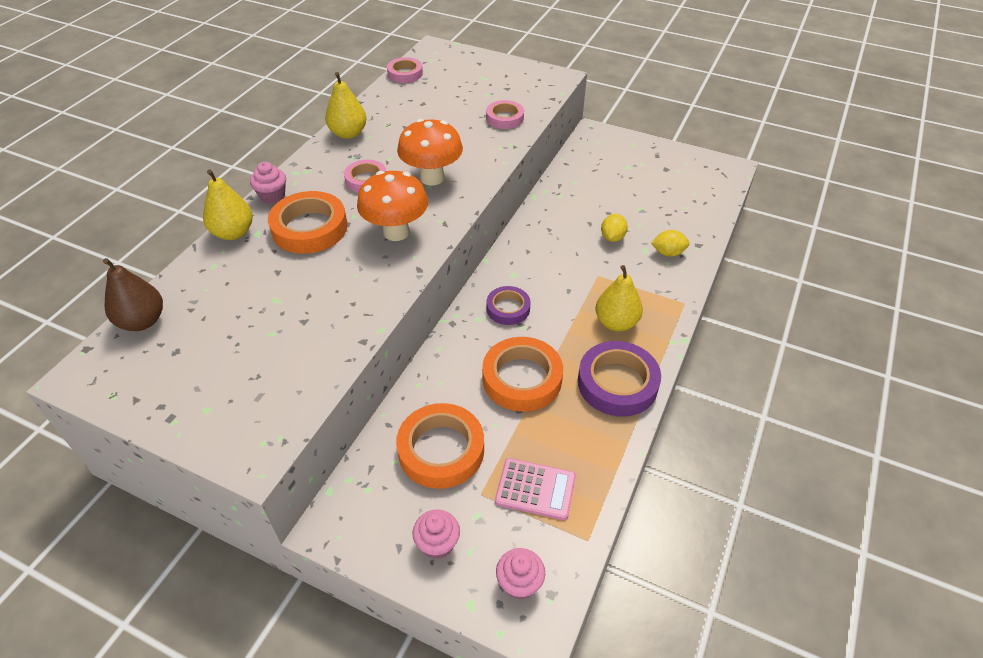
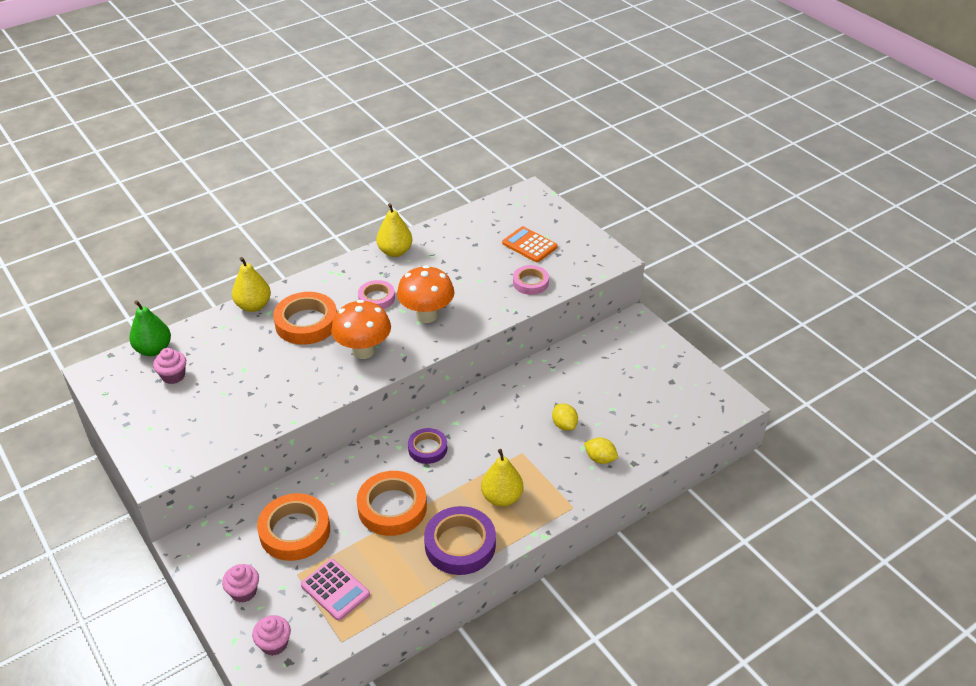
camera: 30 degrees right, 5 degrees down
(142, 321) = (154, 349): brown pear -> green pear
(272, 196) = (301, 286): pink cupcake -> pink cupcake (173, 376)
(405, 73) = (484, 210): pink tape -> none
(474, 89) = (529, 245): none -> orange calculator
(612, 237) = (564, 425): yellow lemon -> yellow lemon turned 75 degrees counterclockwise

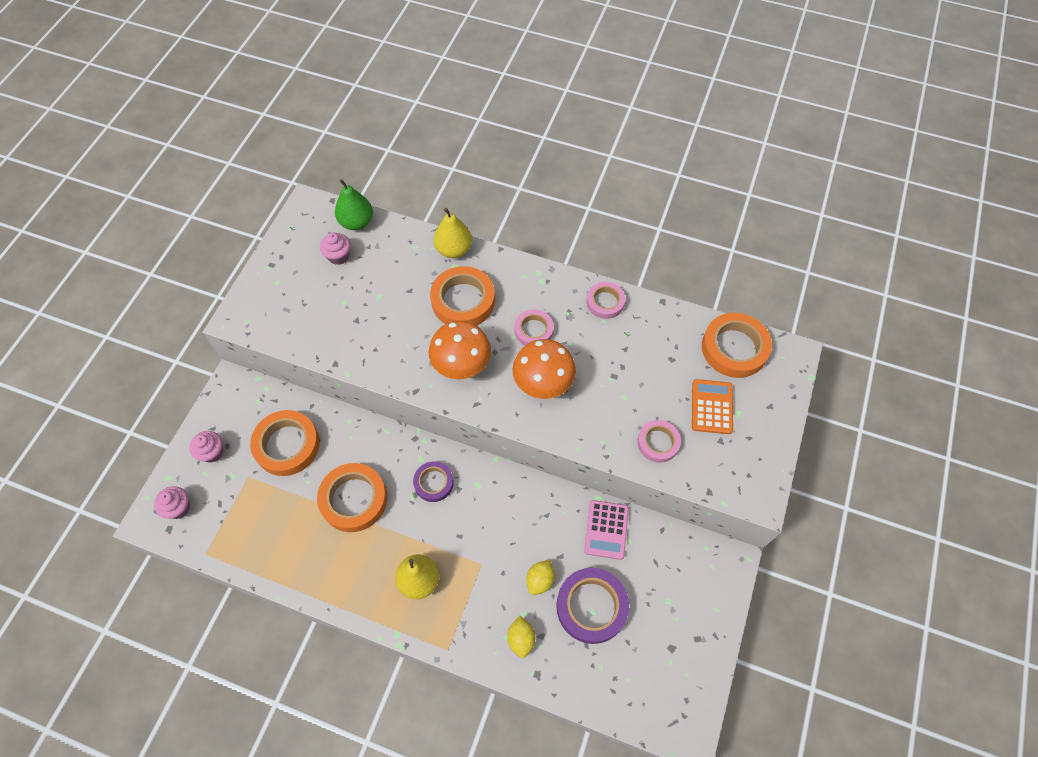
camera: 55 degrees right, 20 degrees up
(335, 590) = (249, 515): pink calculator -> pink calculator (606, 529)
(395, 251) = (605, 302): yellow pear -> pink tape
(460, 544) = (348, 579): purple tape -> purple tape (591, 606)
(498, 213) = (734, 348): none -> orange tape

